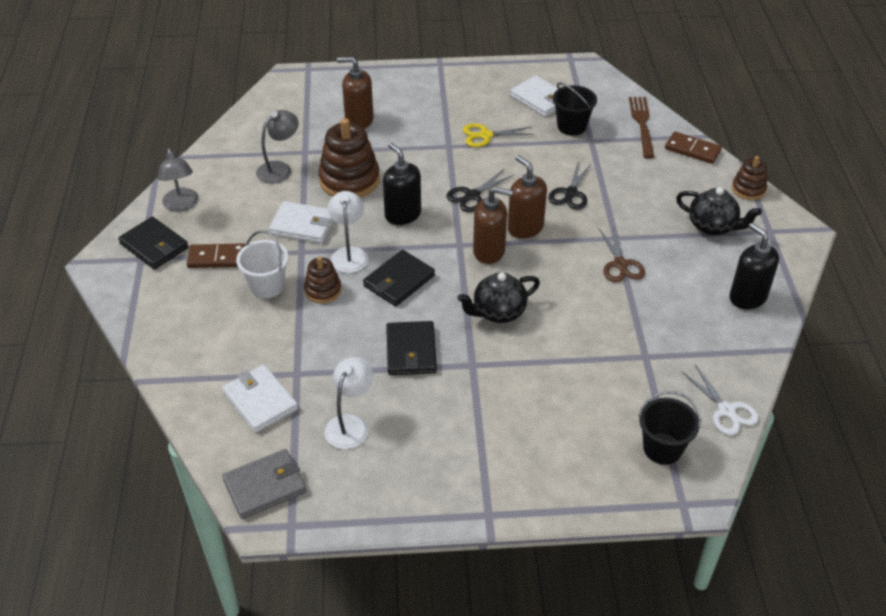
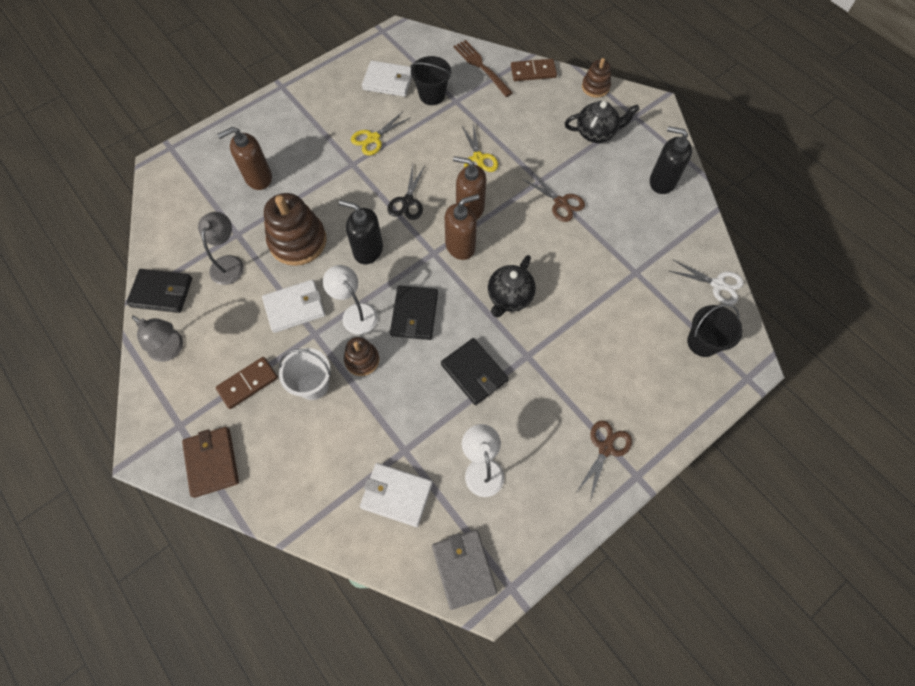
camera: 35 degrees left, 20 degrees up
(141, 296) = (212, 462): none -> brown wallet
(154, 246) = (180, 405): black wallet -> black wallet (162, 292)
(265, 486) = (464, 568): grey wallet -> grey wallet turned 45 degrees counterclockwise
(478, 475) = (605, 448): none -> brown scissors
(571, 193) = (478, 158): black scissors -> yellow scissors

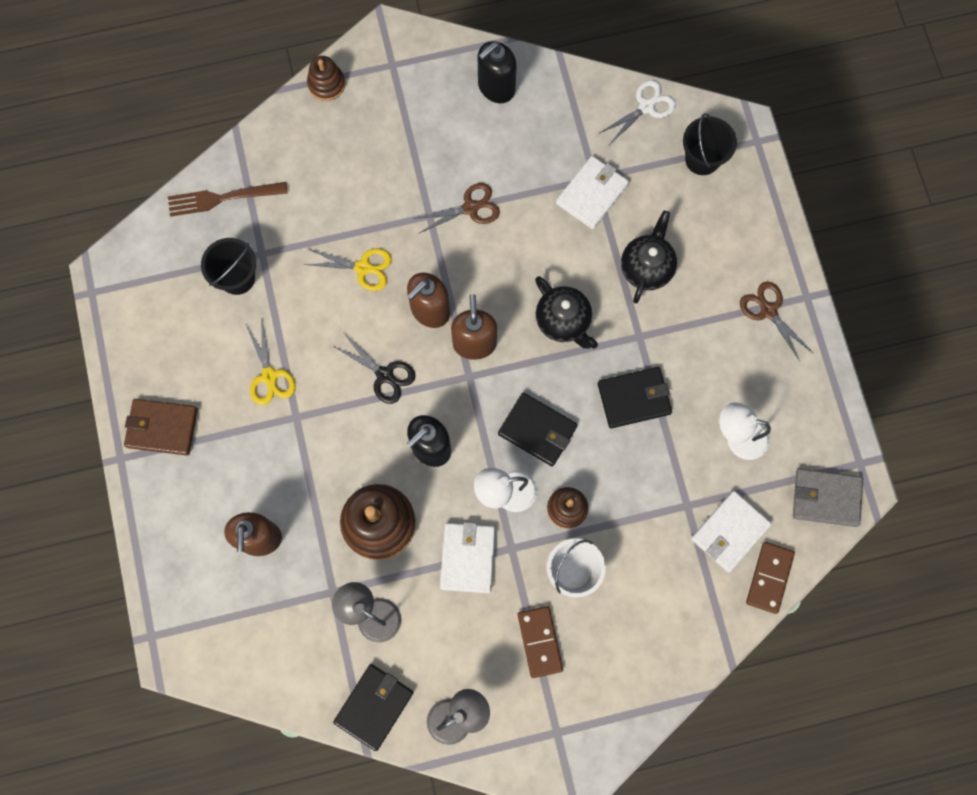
camera: 65 degrees left, 10 degrees up
(212, 462) = (614, 709): brown wallet -> brown wallet (162, 428)
(388, 81) = (185, 320): white wallet -> white wallet (592, 194)
(533, 72) = (264, 142): brown domino -> brown domino (769, 578)
(596, 133) = (394, 119): black teapot -> black teapot (646, 268)

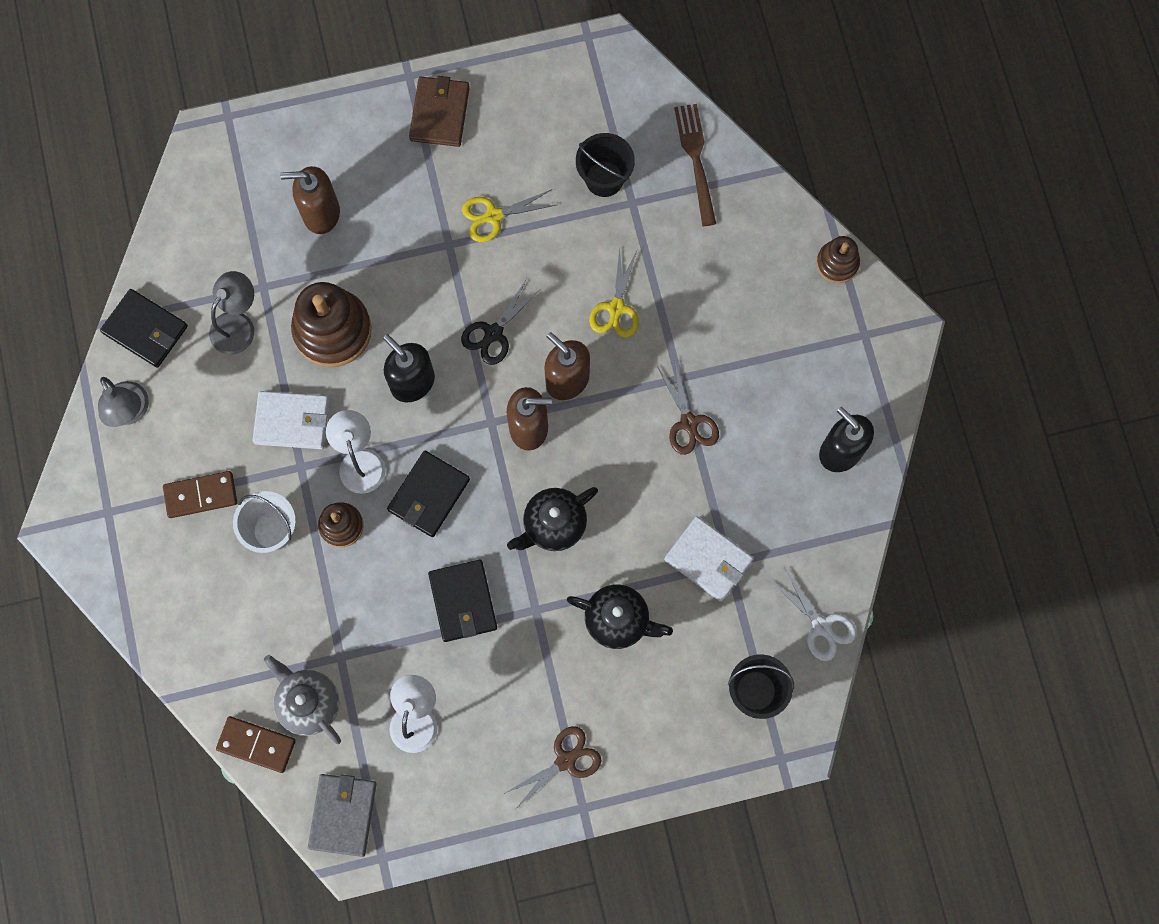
camera: 90 degrees right, 0 degrees up
(730, 532) = (309, 703): white wallet -> grey teapot

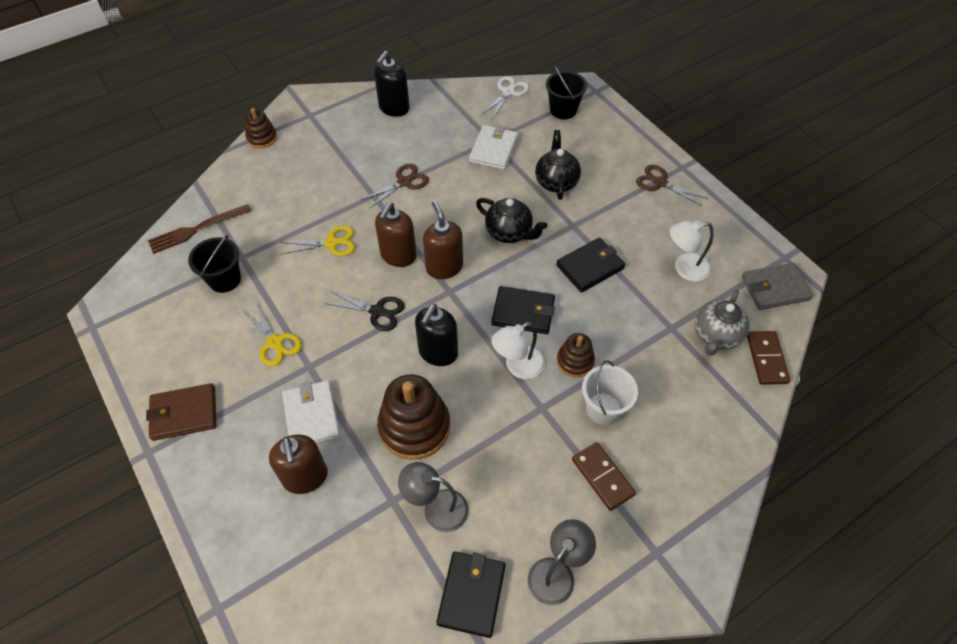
camera: 110 degrees left, 20 degrees down
(292, 421) = (506, 429): white wallet -> white wallet (311, 416)

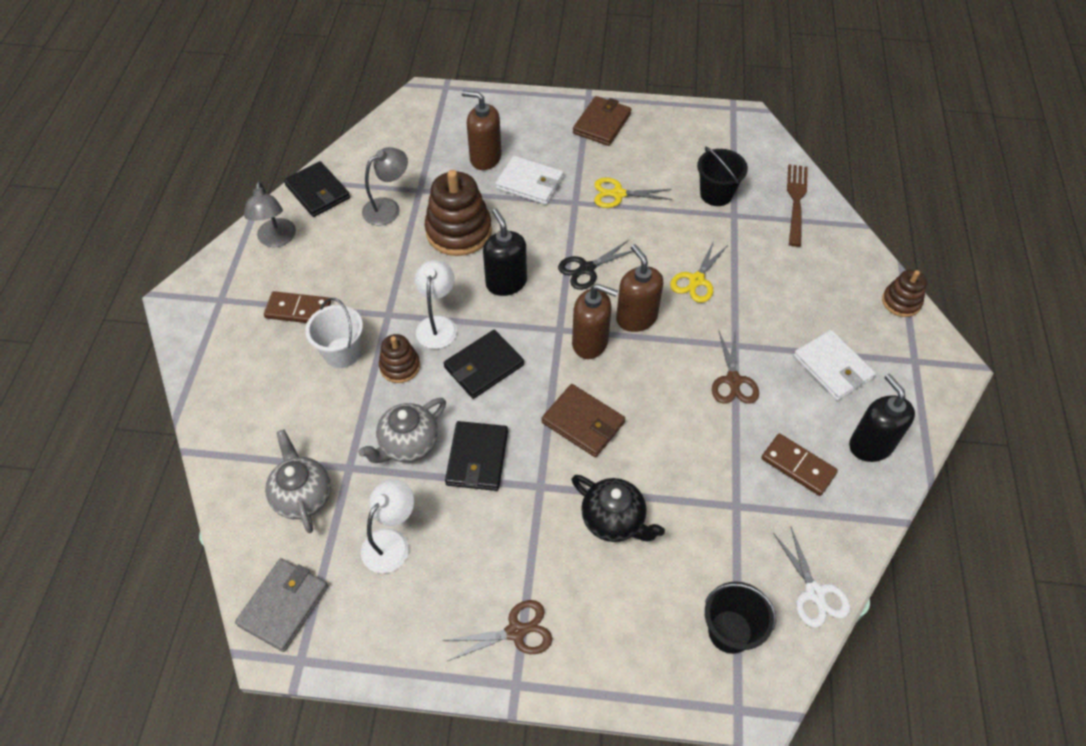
camera: 130 degrees right, 0 degrees up
(493, 150) = (717, 496): white wallet -> white wallet (832, 367)
(509, 232) = (583, 422): black teapot -> brown wallet
(622, 309) = (408, 444): none -> grey teapot
(766, 359) = (239, 515): brown domino -> brown domino (798, 466)

